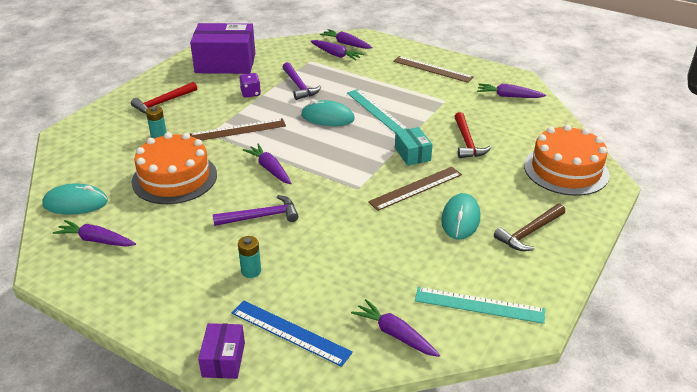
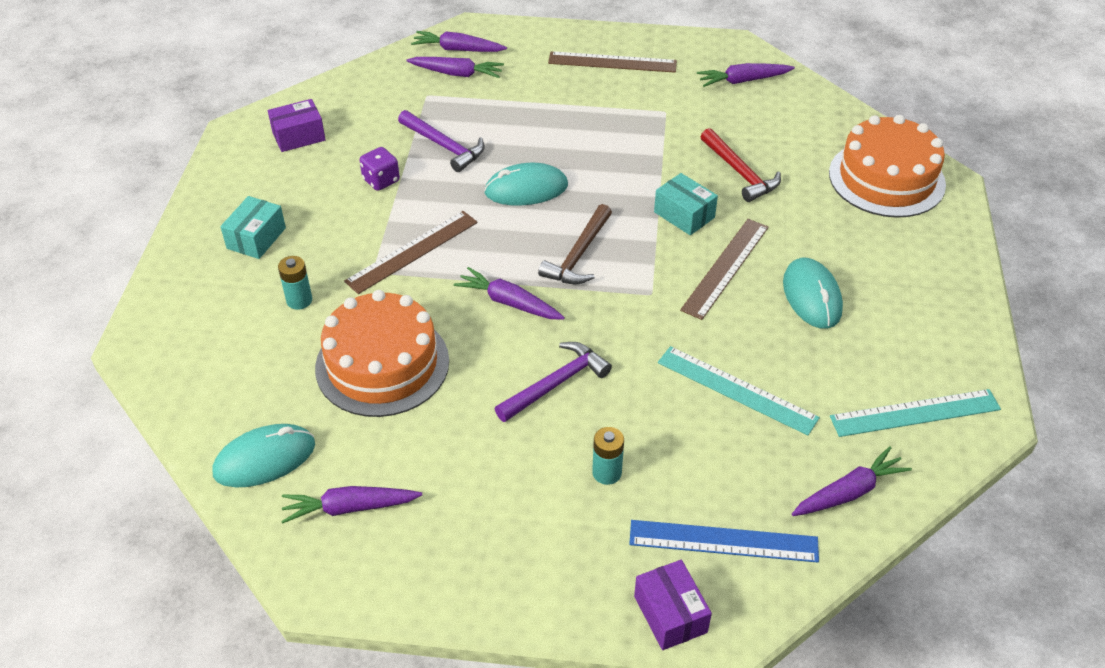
camera: 25 degrees left, 10 degrees up
(163, 103) = (256, 238): red hammer -> turquoise box
(225, 63) = (298, 136): purple box -> purple box, size x0.50
(376, 111) = (585, 157): turquoise ruler -> turquoise ruler (736, 390)
(395, 334) = (848, 492): purple carrot -> purple carrot turned 135 degrees clockwise
(529, 232) = (904, 288): brown hammer -> brown hammer (578, 255)

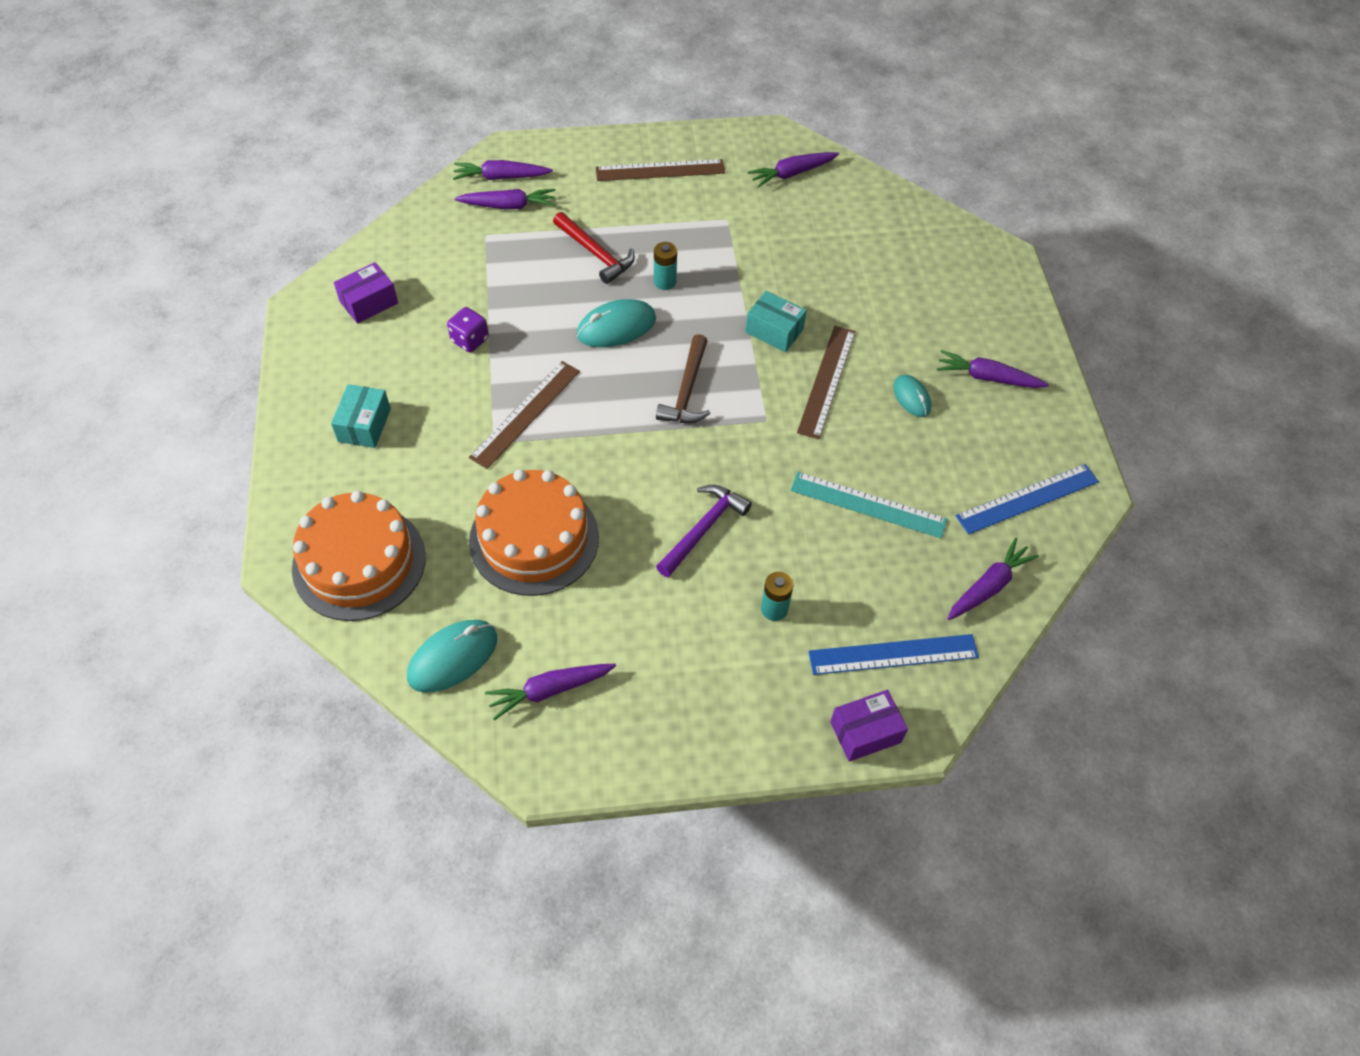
camera: 15 degrees left, 10 degrees up
(299, 300) = (431, 486): turquoise battery -> turquoise battery (665, 282)
(444, 146) = (521, 291): purple hammer -> none
(509, 302) = (636, 452): purple carrot -> purple carrot (988, 378)
(670, 614) = (865, 732): purple box -> purple box turned 75 degrees counterclockwise
(740, 172) = (814, 277): red hammer -> red hammer (595, 253)
(812, 296) = (911, 397): turquoise mouse -> turquoise mouse, size x0.62
(886, 178) = (950, 262): orange cake -> orange cake (359, 562)
(915, 413) = (1027, 499): turquoise ruler -> blue ruler

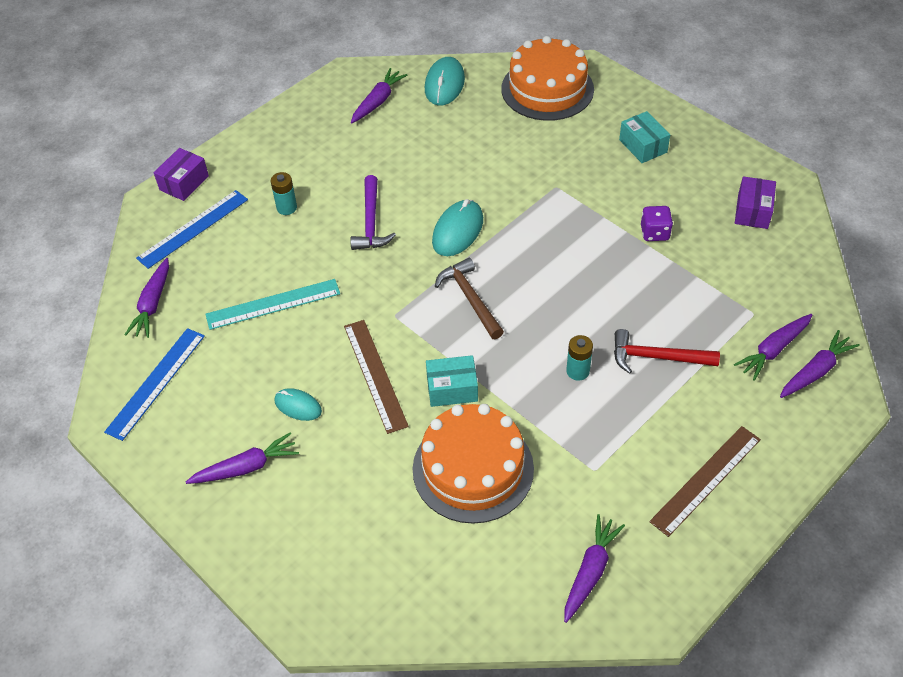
camera: 145 degrees right, 5 degrees down
(525, 413) = (558, 214): brown ruler -> none
(534, 539) = (467, 155): orange cake -> orange cake (473, 469)
(616, 327) = (570, 310): turquoise mouse -> turquoise mouse (457, 231)

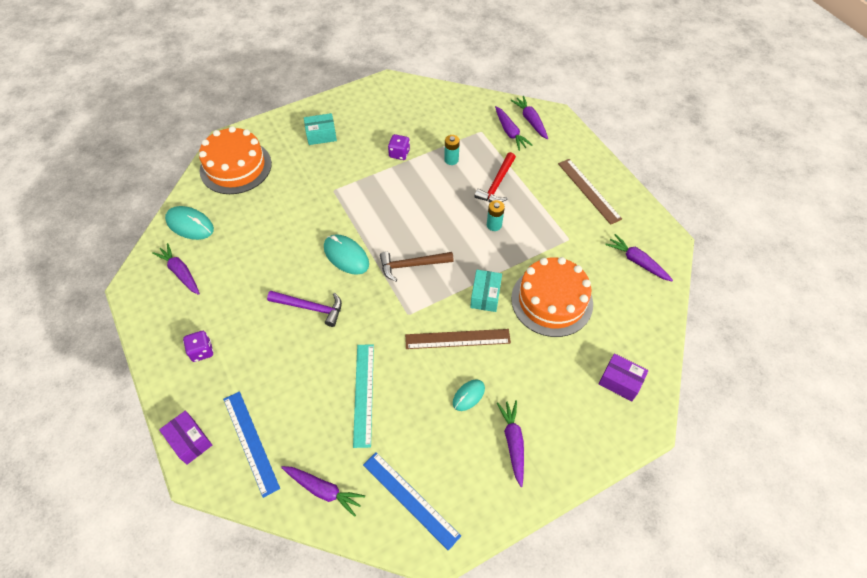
camera: 75 degrees left, 5 degrees up
(286, 154) = (202, 351): none -> purple dice
(287, 208) = (264, 363): turquoise battery -> turquoise battery (451, 160)
(752, 211) = (404, 105): purple box -> purple box (620, 382)

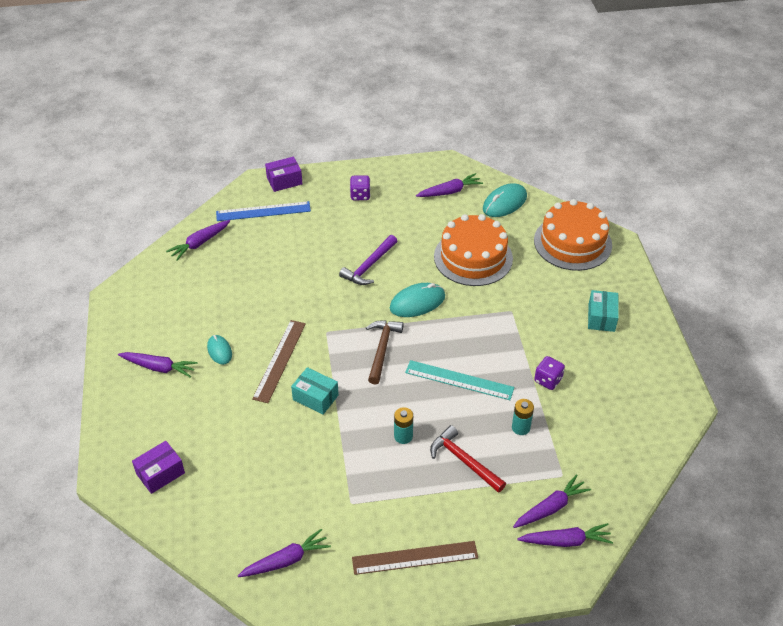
camera: 110 degrees right, 10 degrees down
(363, 394) = (264, 282): turquoise ruler -> turquoise ruler (459, 380)
(410, 499) = (159, 289): blue ruler -> none
(510, 132) = (550, 508): purple carrot -> purple carrot turned 150 degrees clockwise
(552, 301) = (280, 452): orange cake -> orange cake (473, 257)

